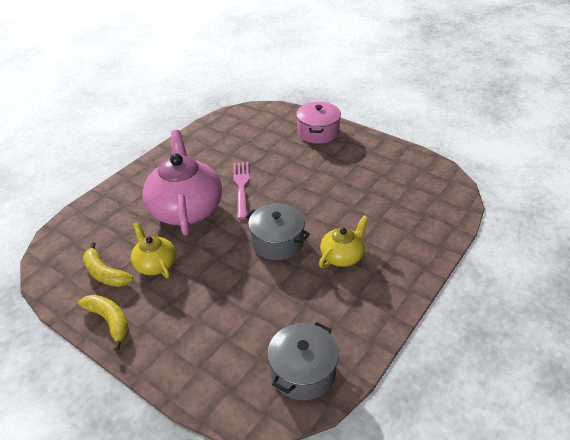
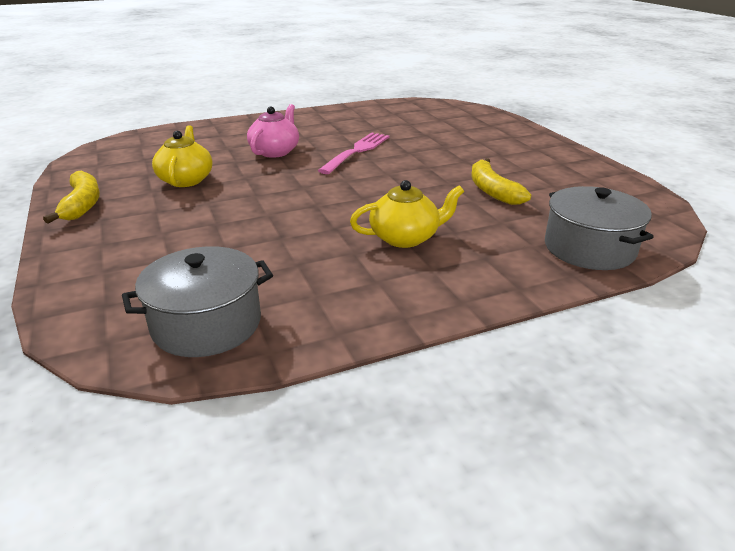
camera: 30 degrees right, 10 degrees down
(105, 273) = (132, 172): yellow banana -> yellow banana (492, 190)
(186, 209) = (275, 151): pink teapot -> pink teapot, size x0.52
(277, 242) = (338, 202): grey pot -> grey pot (589, 248)
(318, 132) = (505, 134): pink pot -> none

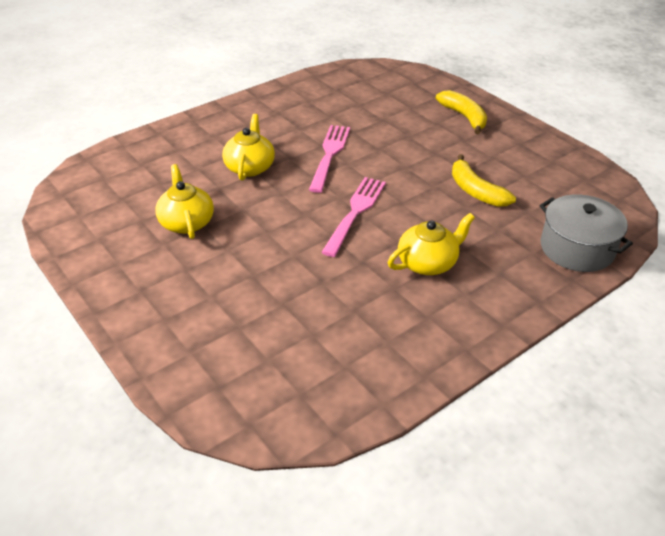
camera: 15 degrees left, 10 degrees up
(82, 205) = (107, 274): yellow banana -> yellow banana (464, 117)
(206, 324) = (318, 388): grey pot -> none
(275, 151) = (250, 167): pink teapot -> yellow teapot
(353, 192) = (355, 213): none -> pink fork

